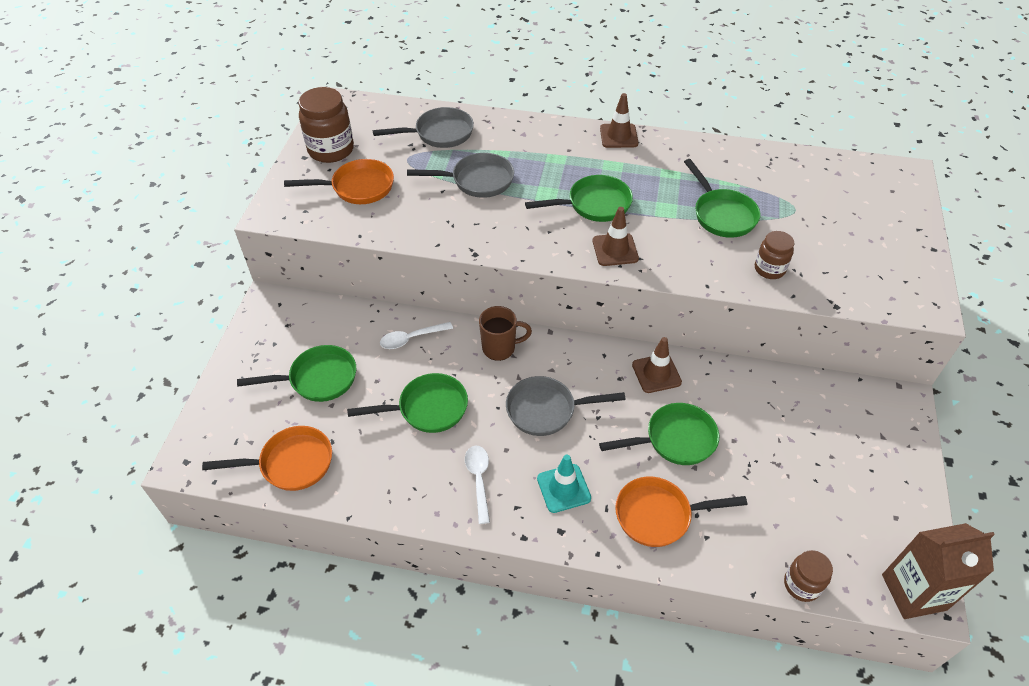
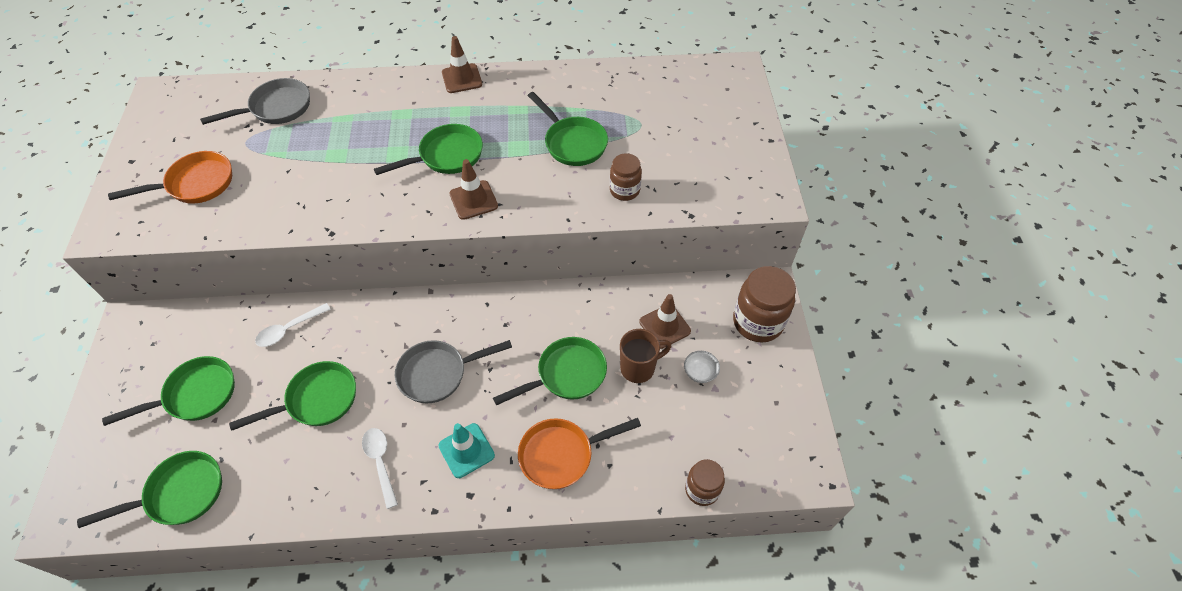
camera: 15 degrees left, 5 degrees up
(291, 463) = (179, 494): orange pan -> green pan
(331, 150) = (160, 147): brown jar -> brown jar (757, 322)
(477, 180) = (323, 153): grey pan -> none
(500, 348) = (382, 319): brown mug -> brown mug (639, 368)
(656, 373) = (540, 311): brown traffic cone -> brown traffic cone (664, 326)
(816, 468) = (700, 372): none -> white bowl
(913, 592) = (800, 470): brown carton -> none

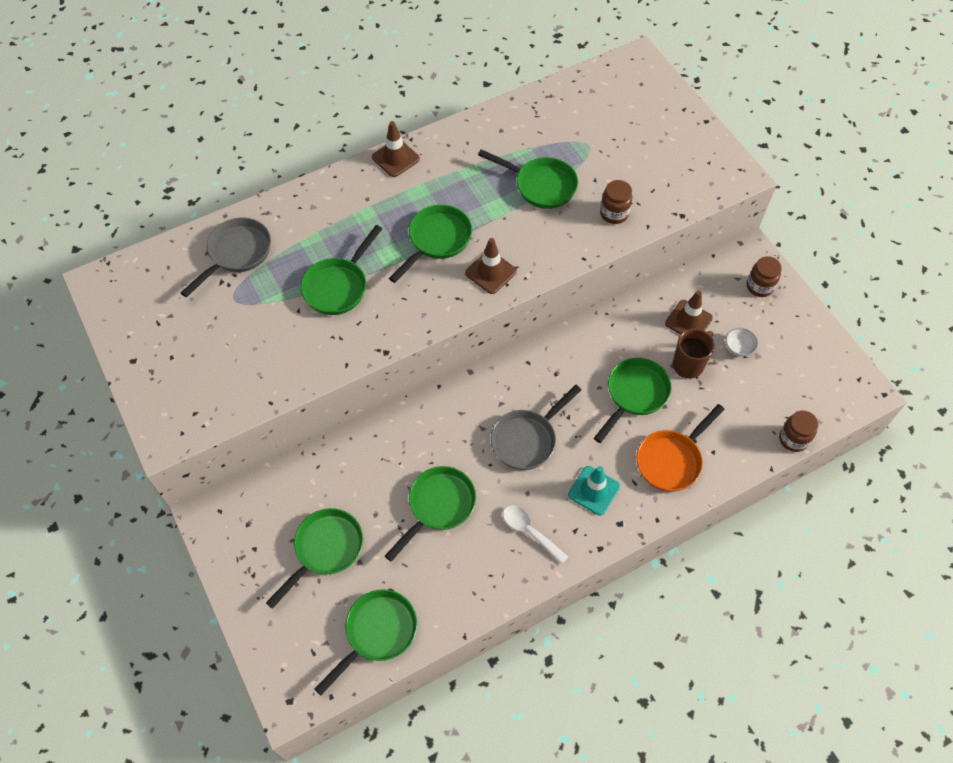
camera: 25 degrees left, 5 degrees up
(195, 184) = (219, 357): orange pan -> none
(289, 329) = (367, 458): white spoon -> none
(335, 163) = (338, 286): none -> green pan
(757, 322) = (759, 286): brown jar -> brown jar, size x0.59

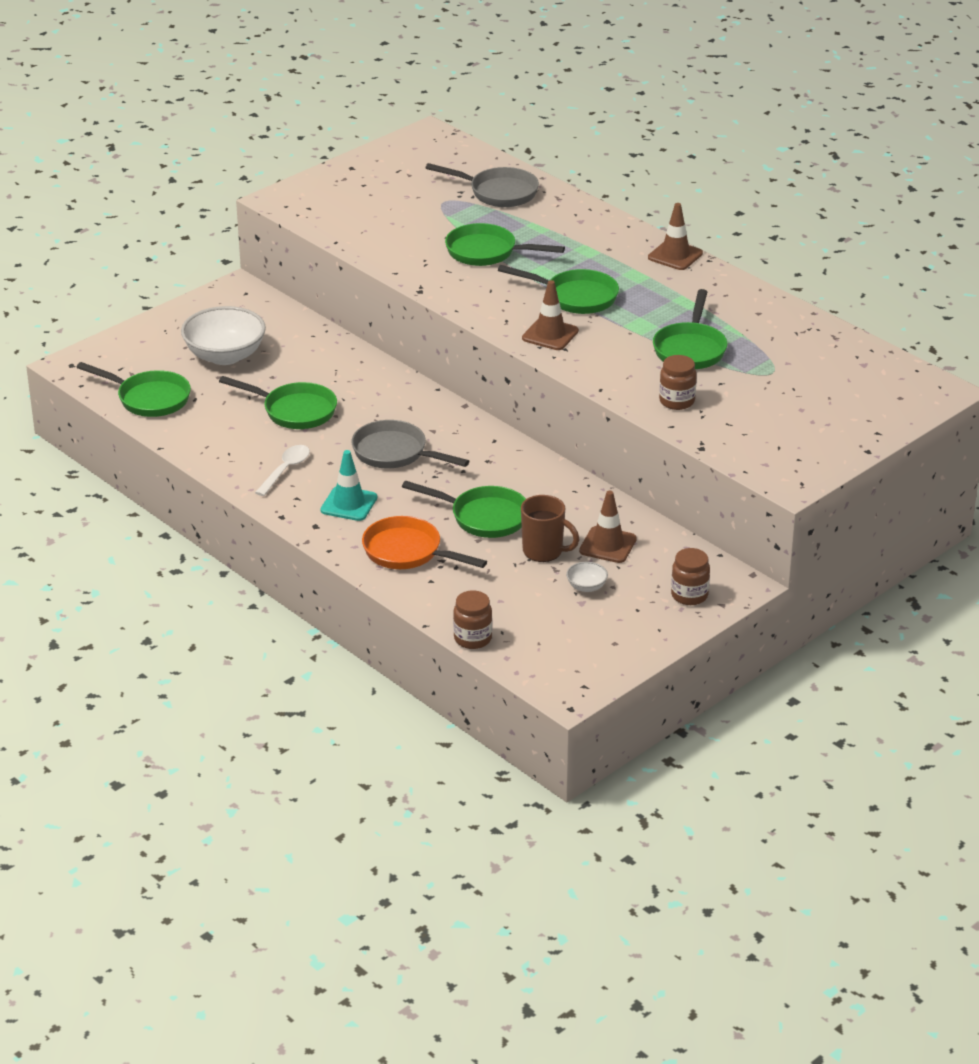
camera: 75 degrees right, 25 degrees down
(325, 549) = (225, 356): green pan -> white bowl

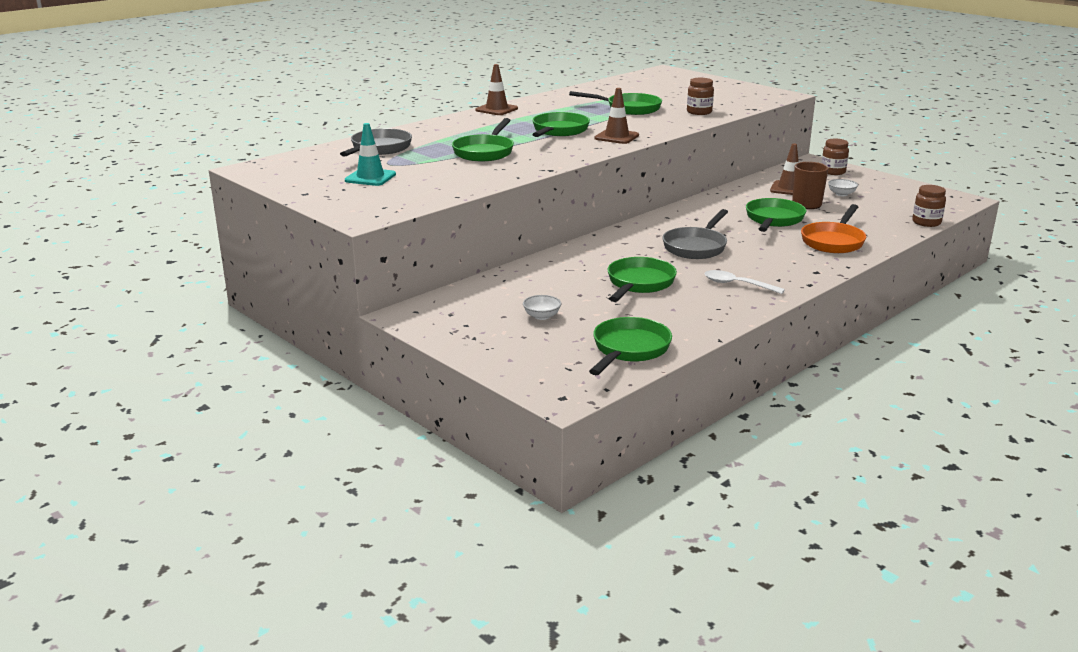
camera: 90 degrees left, 10 degrees down
(225, 356) = (542, 316): white bowl -> white bowl, size x0.44
(349, 504) = (778, 261): turquoise traffic cone -> turquoise traffic cone (370, 177)

